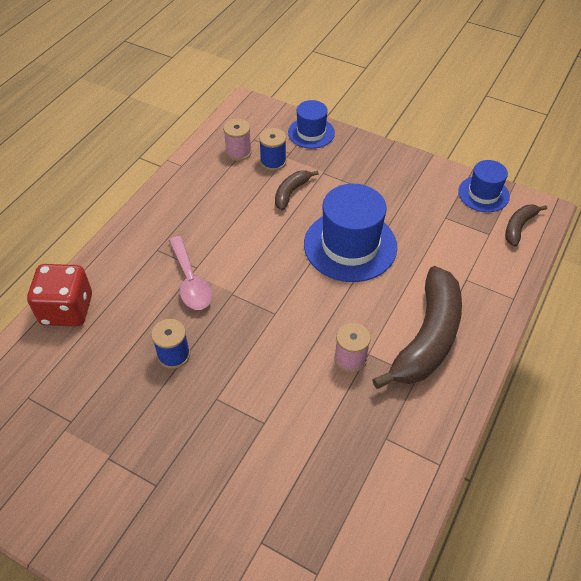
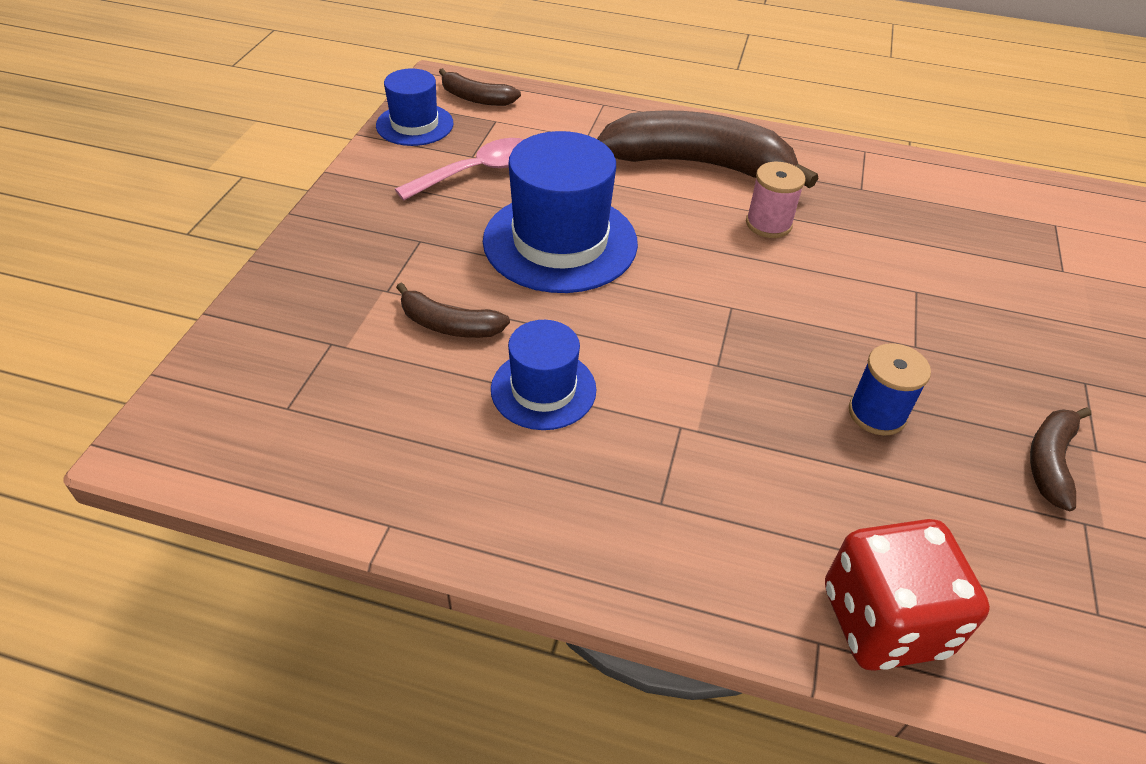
camera: 105 degrees left, 5 degrees down
(111, 426) = (1050, 462): none -> brown banana
(191, 281) = (717, 426): pink spoon -> pink spoon (477, 172)
(238, 152) = (335, 425): pink spool -> none
(273, 162) = (362, 364): blue spool -> none
(311, 133) = (266, 319): blue hat -> blue hat (543, 389)

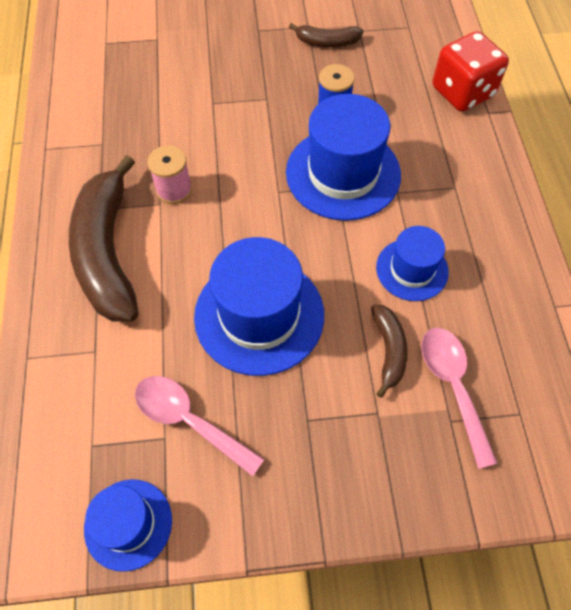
camera: 110 degrees left, 15 degrees up
(366, 361) = (452, 386): none -> pink spoon
(476, 98) = (52, 486): brown banana -> none
(739, 379) = (343, 173): none -> blue hat

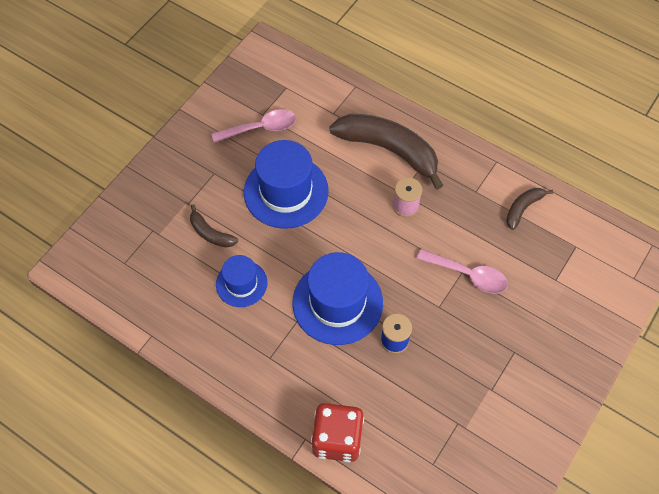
camera: 130 degrees right, 0 degrees up
(128, 524) = (238, 81): blue hat -> none
(327, 42) = (463, 389): brown banana -> brown banana (523, 208)
(452, 386) = (166, 245): pink spoon -> pink spoon (468, 275)

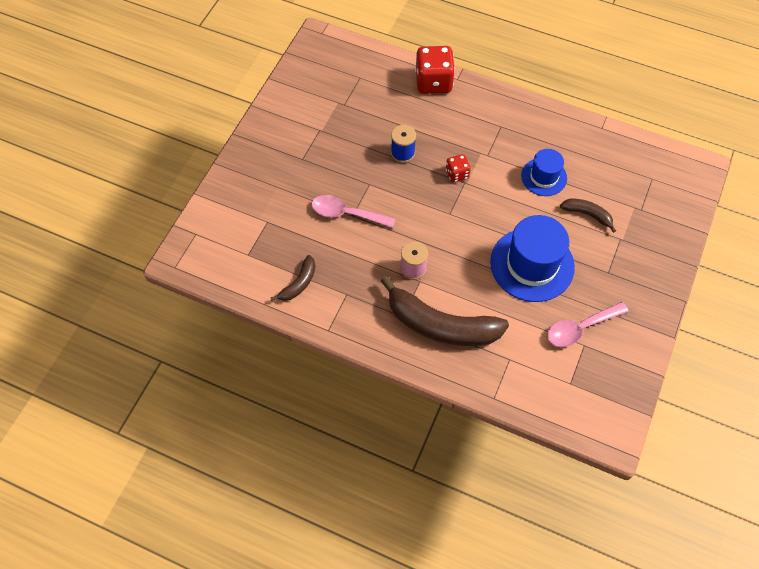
camera: 170 degrees right, 0 degrees up
(337, 302) = (457, 174): blue hat -> red dice

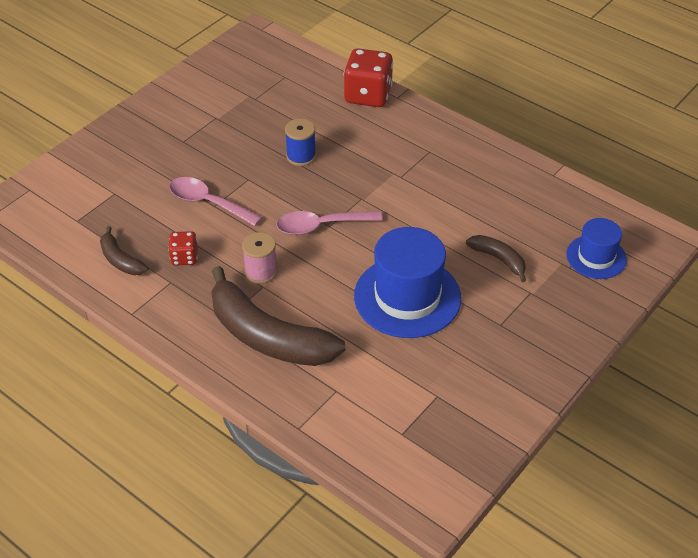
camera: 15 degrees right, 15 degrees down
(299, 283) = (121, 260): brown banana -> brown banana turned 90 degrees clockwise
(457, 174) = (355, 188): red dice -> red dice (184, 257)
(544, 177) = (460, 211): blue hat -> blue hat (596, 257)
(580, 328) = (439, 376): pink spoon -> pink spoon (321, 226)

